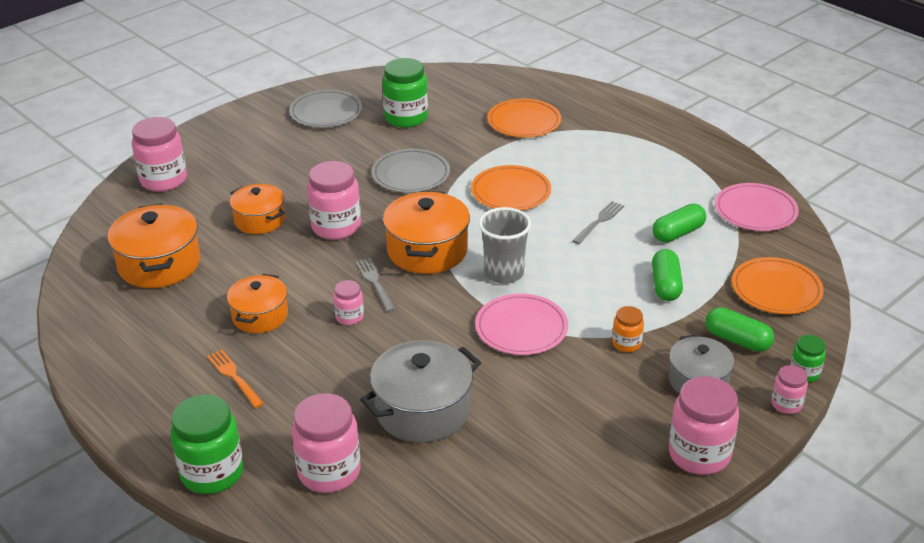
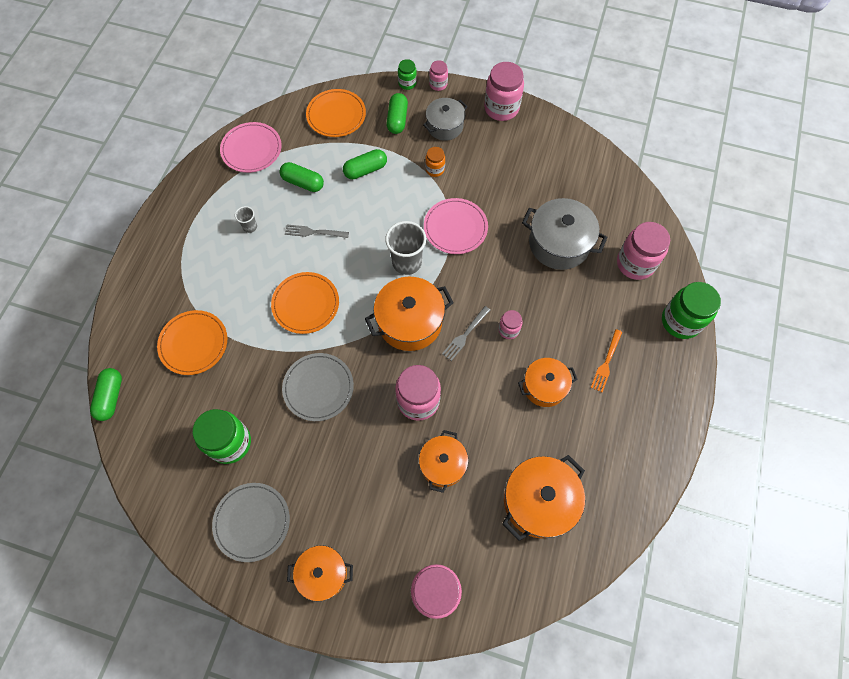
camera: 120 degrees left, 30 degrees up
(246, 133) = (323, 574): none -> orange pot
(507, 74) = (111, 397): none -> green capsule
(639, 183) = (250, 227): none -> grey cup

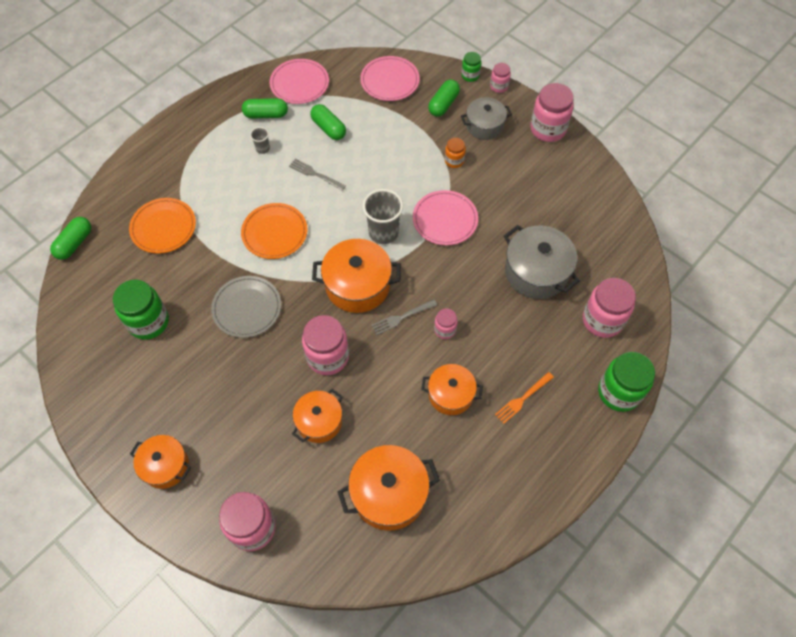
camera: 25 degrees right, 5 degrees down
(252, 522) = (131, 395): grey plate -> none
(336, 115) = (390, 81): orange plate -> pink plate
(365, 170) = (390, 138): green capsule -> green capsule (266, 114)

